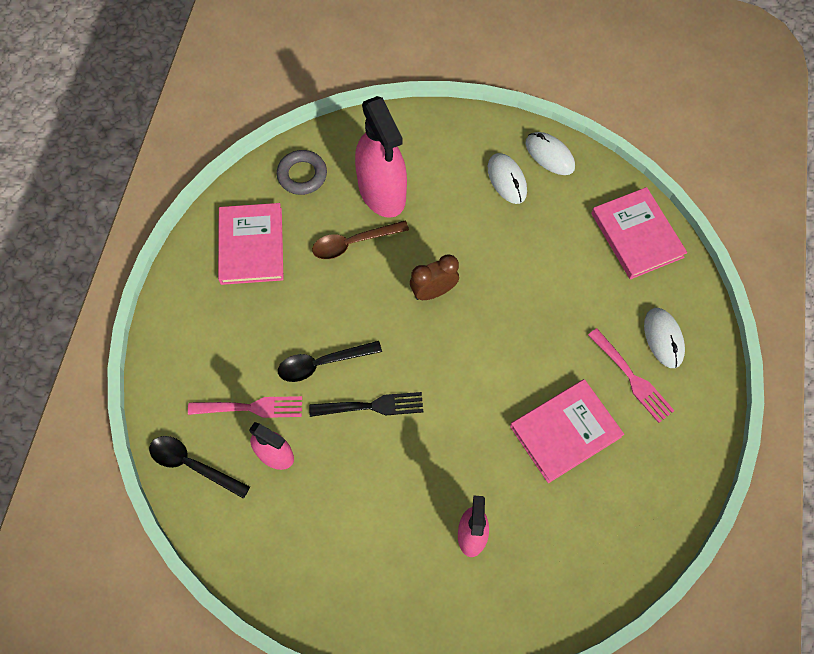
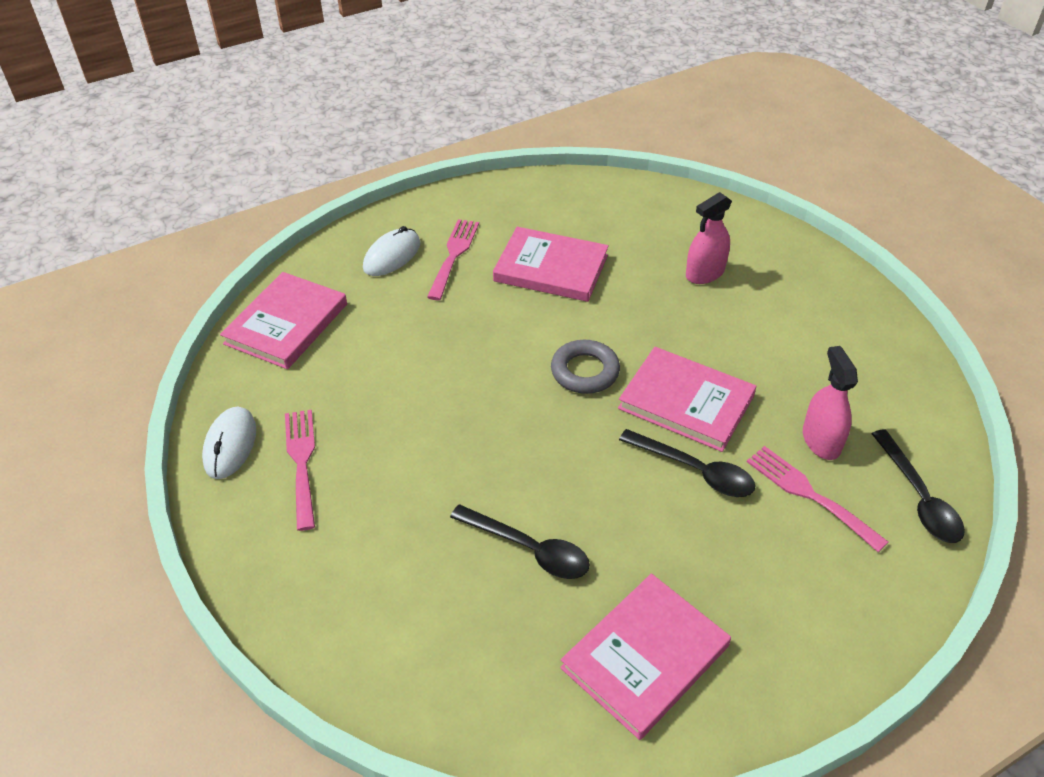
camera: 130 degrees left, 20 degrees down
(302, 175) = (487, 685): grey ring -> grey ring (585, 371)
(353, 243) = (529, 549): brown spoon -> black spoon
(372, 406) = (686, 402): black fork -> pink book
(382, 192) = (429, 572): pink spray bottle -> none
(433, 291) = (513, 435): brown clock -> none
(507, 180) = (301, 462): white mouse -> pink fork

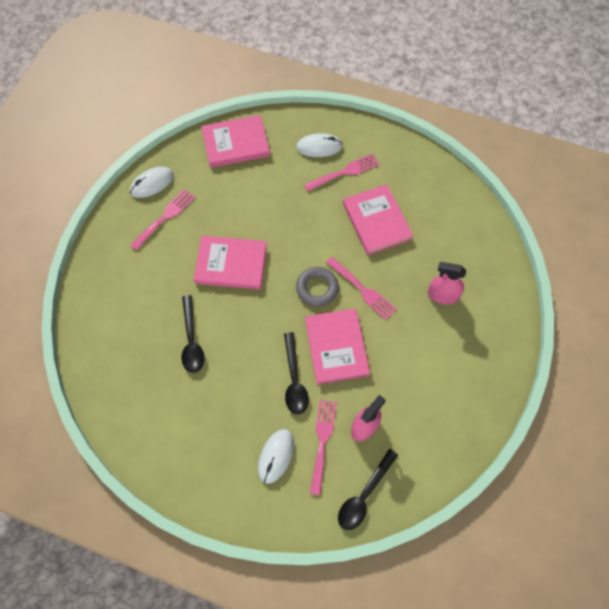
camera: 50 degrees right, 20 degrees up
(630, 332) = (363, 290): none -> pink fork
(645, 657) = (172, 425): pink book -> pink book (231, 264)
(793, 558) = (276, 456): none -> white mouse

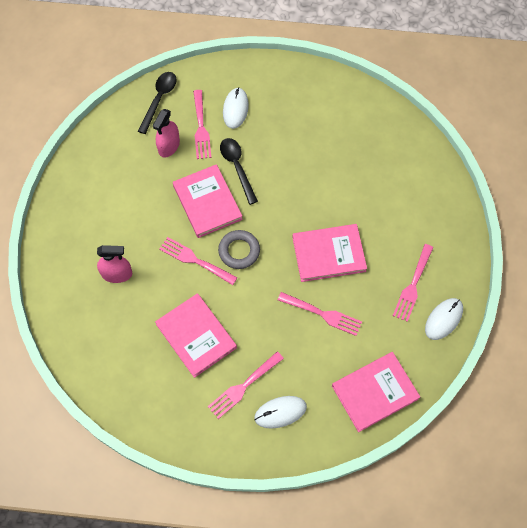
camera: 165 degrees right, 0 degrees up
(192, 340) = (337, 177): black spoon -> none
(256, 212) = (323, 314): none -> pink fork

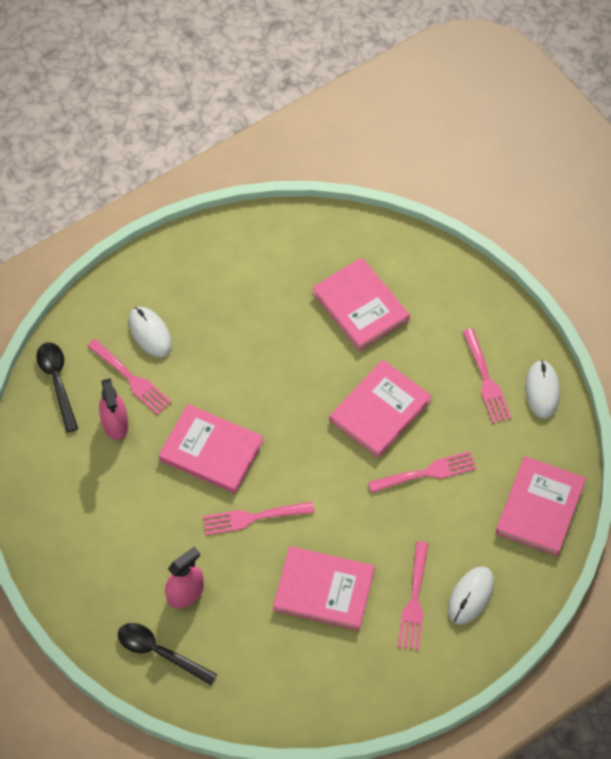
camera: 40 degrees left, 5 degrees down
(237, 167) = (208, 392): black spoon -> black spoon (159, 652)
(239, 251) = (289, 475): grey ring -> none
(374, 182) = (360, 306): none -> pink book

